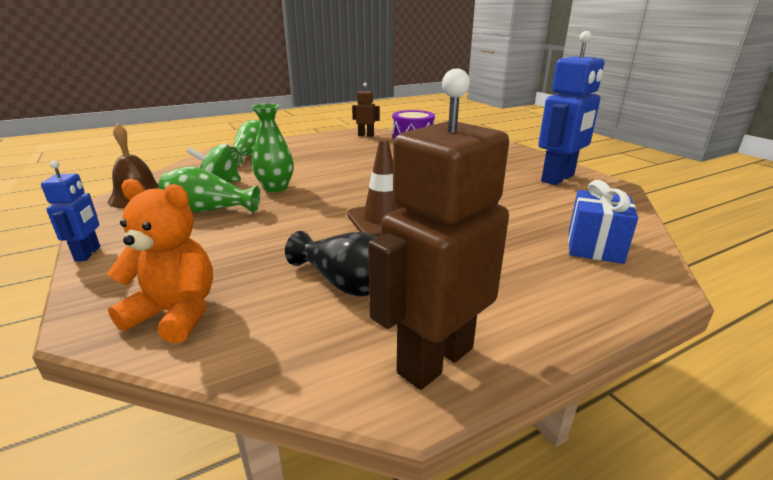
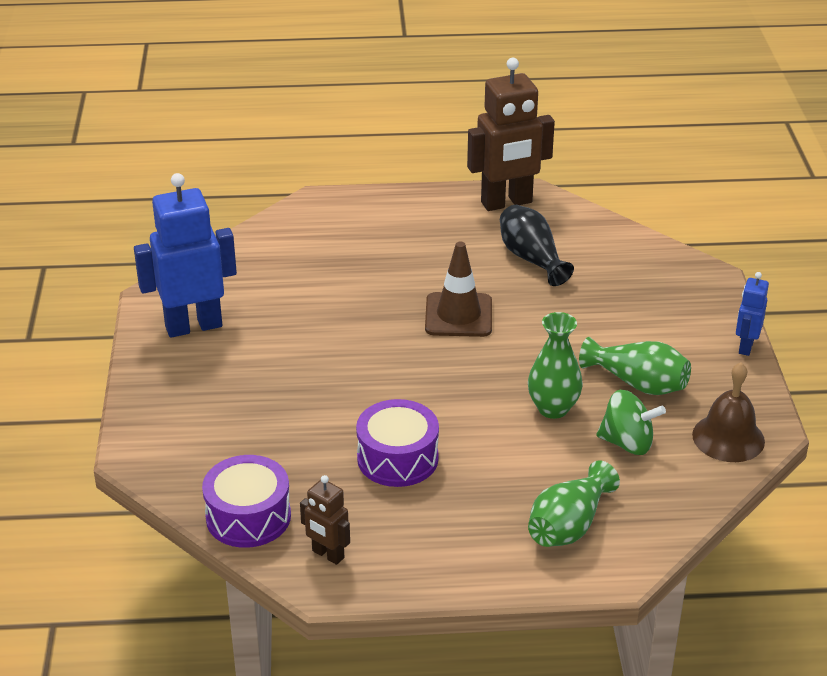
camera: 155 degrees left, 10 degrees up
(176, 313) = (657, 268): orange teddy bear -> none
(361, 158) = (397, 458): none -> purple drum
(594, 246) = (308, 237): blue gift -> none

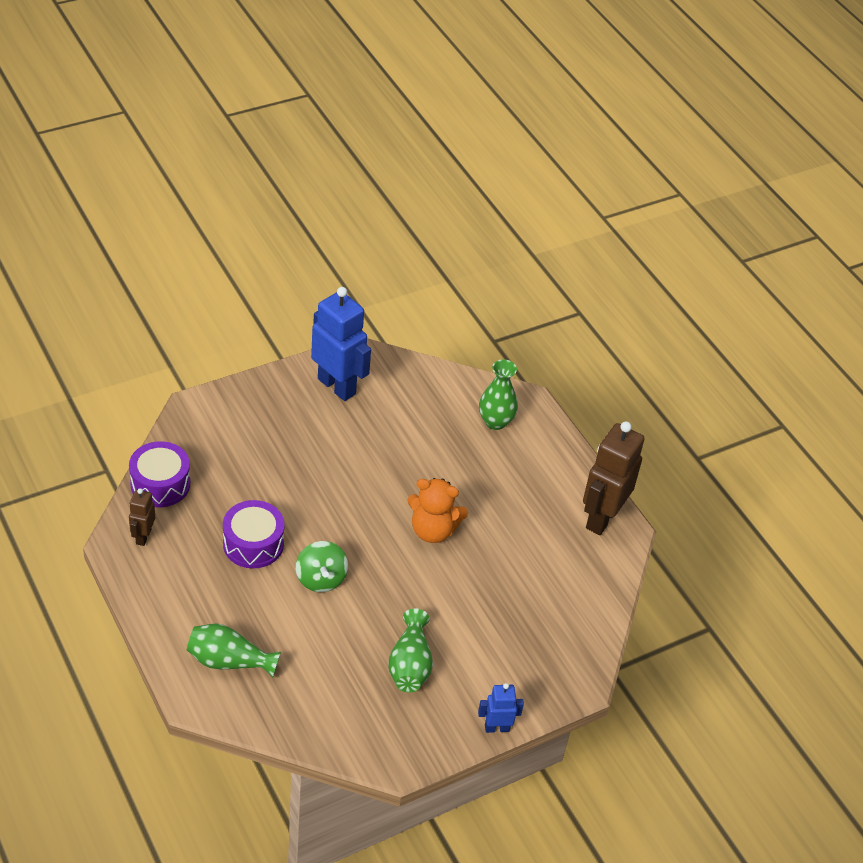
camera: 60 degrees right, 10 degrees up
(458, 315) = (433, 530): brown traffic cone -> orange teddy bear
(506, 203) = (601, 518): brown robot -> brown robot turned 75 degrees clockwise
(531, 259) = (533, 555): black vase -> none
(553, 408) = (352, 618): green vase -> green vase (495, 422)
(627, 443) = (335, 675): green spinning top -> green spinning top (321, 579)
(728, 438) = (374, 739): brown bell -> none

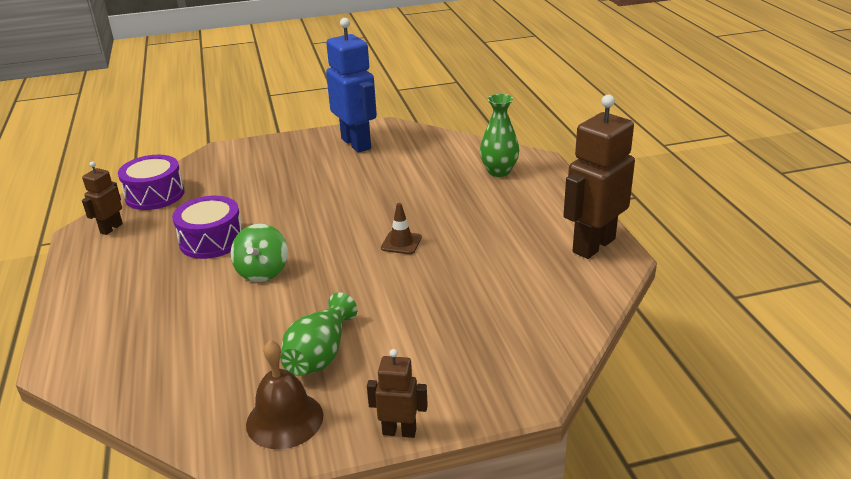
camera: 20 degrees right, 15 degrees down
(229, 661) = (120, 331): green vase -> none
(408, 729) = (284, 419): none -> brown bell
(433, 530) = (401, 243): orange teddy bear -> brown traffic cone
(497, 728) = (399, 431): blue robot -> brown robot

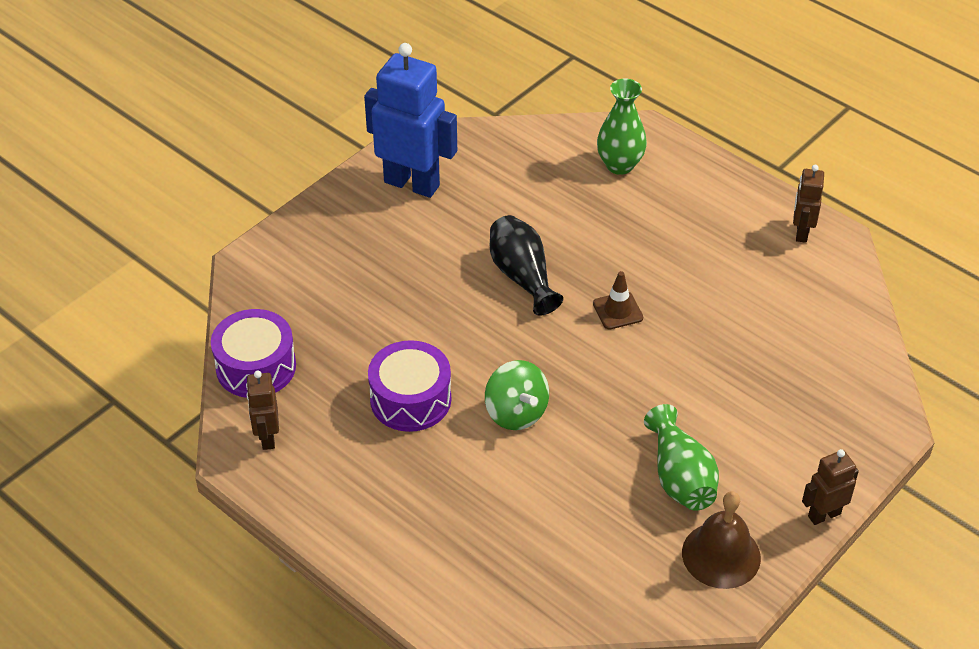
camera: 35 degrees left, 15 degrees up
(362, 205) = (522, 276): none -> black vase
(593, 245) = (801, 232): brown robot -> brown robot, size x0.50

